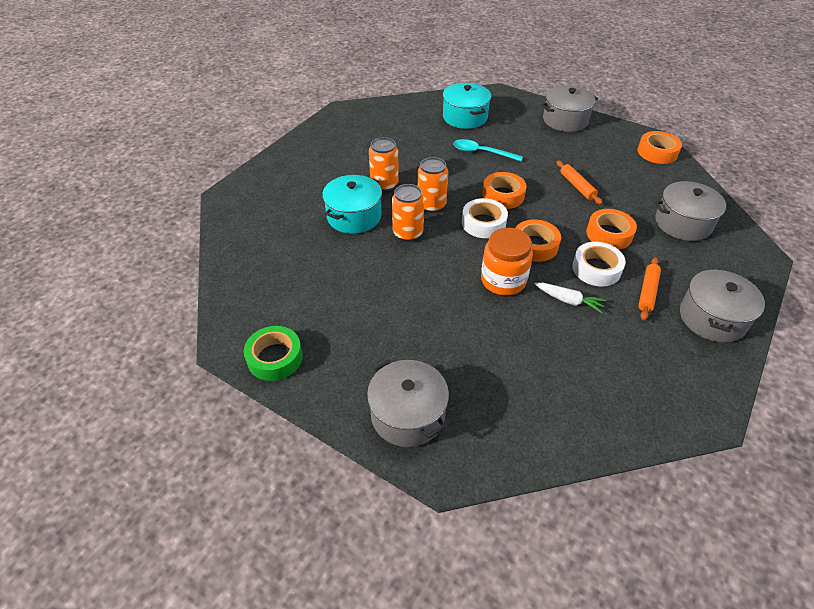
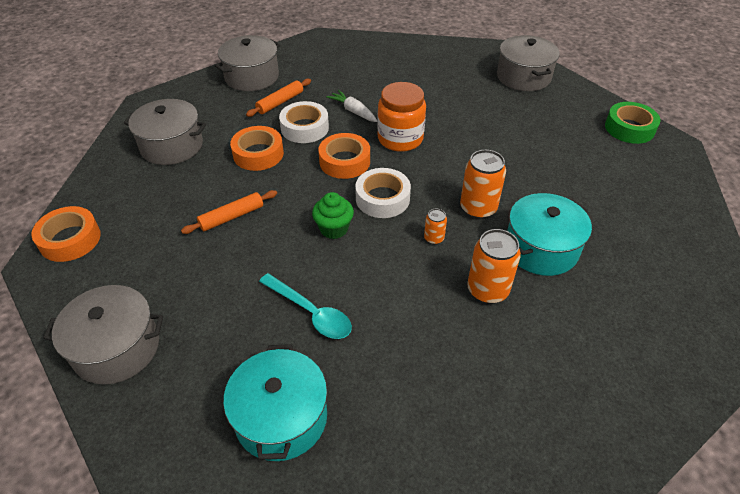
camera: 160 degrees left, 0 degrees up
(431, 205) = (434, 238): orange can -> orange can, size x0.52
(503, 195) = (334, 229): orange tape -> green cupcake
(577, 186) = (232, 217): orange rolling pin -> orange rolling pin turned 60 degrees clockwise

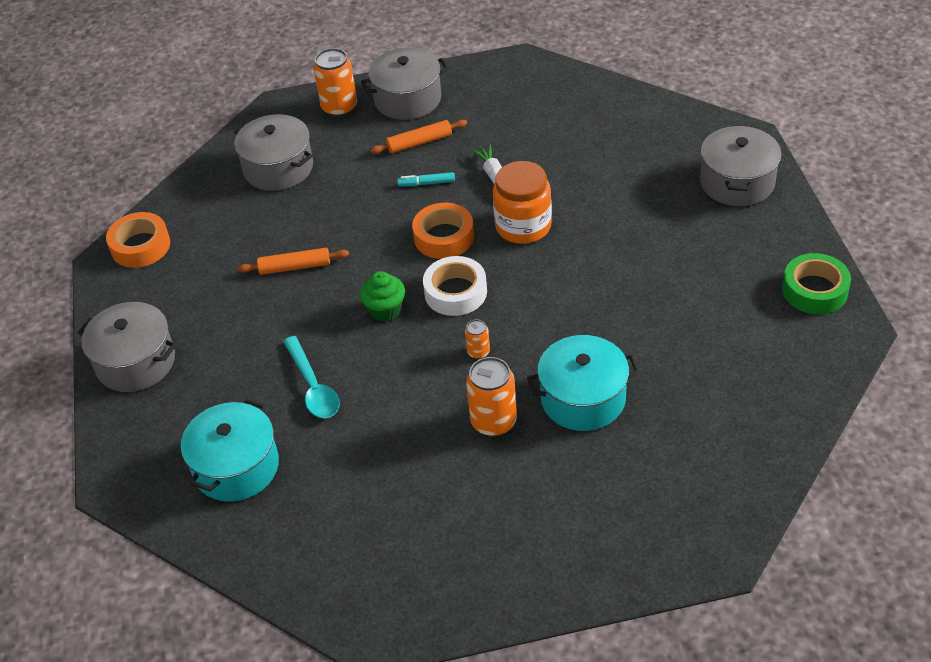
camera: 30 degrees right, 0 degrees up
(258, 154) = (359, 202): orange tape -> none
(304, 128) = (426, 183): white tape -> turquoise marker
(478, 208) = (549, 334): orange can -> orange can (339, 108)

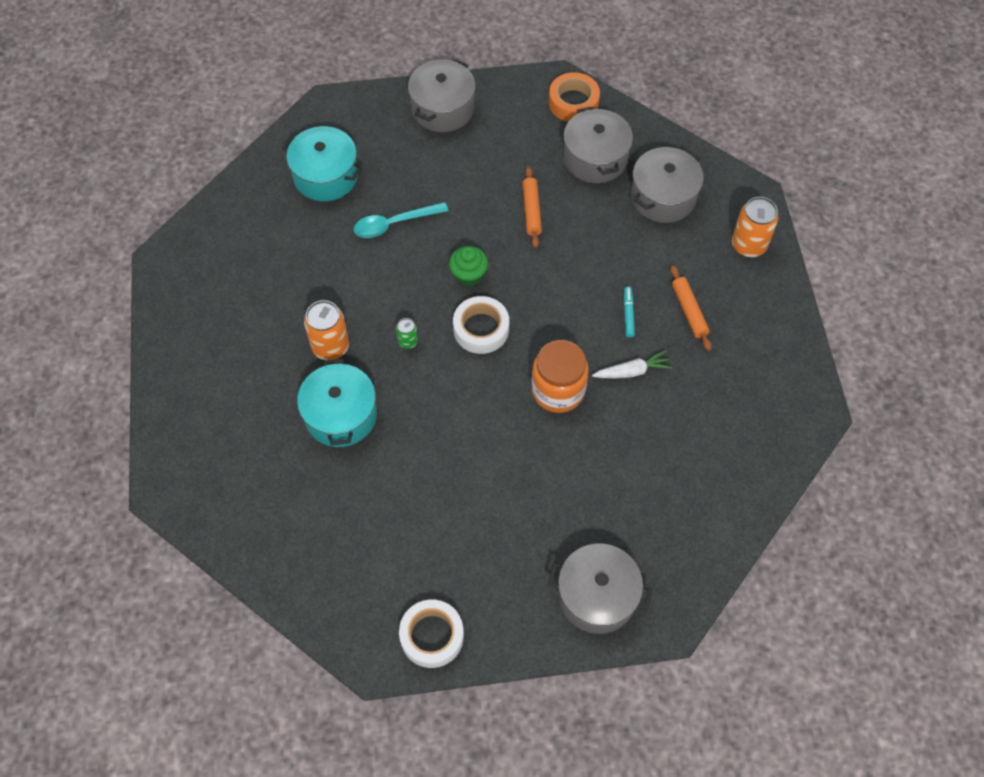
camera: 90 degrees right, 15 degrees up
(408, 99) = (758, 304): grey pot -> grey pot (595, 158)
(444, 237) = (552, 324): orange tape -> none
(478, 352) = (408, 341): orange can -> green can
(814, 290) = (432, 636): green tape -> white tape

